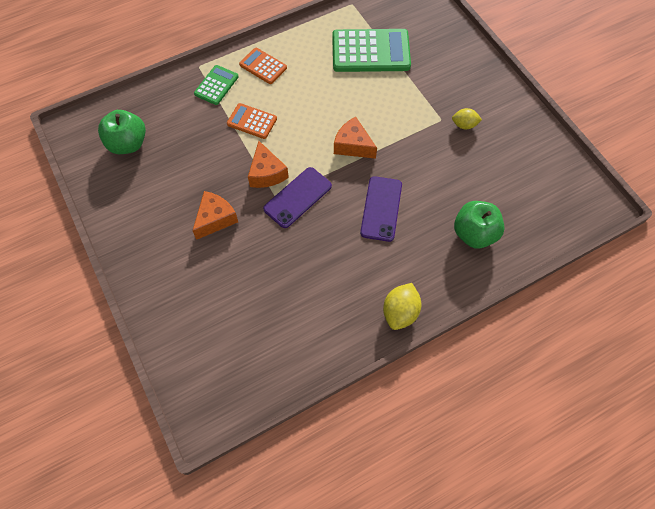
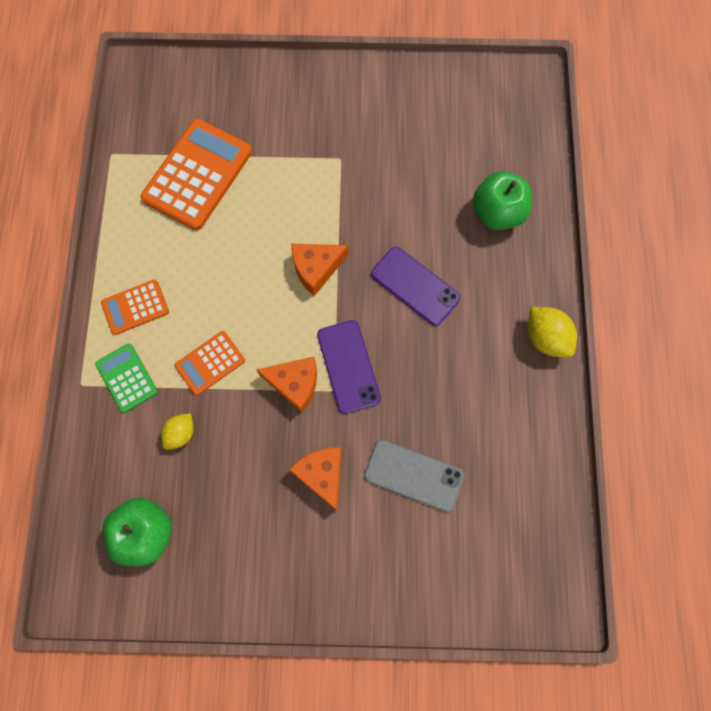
camera: 60 degrees left, 10 degrees up
(246, 274) = (413, 475): none -> grey phone
(370, 51) = (198, 175): green calculator -> orange calculator
(464, 125) = (362, 140): yellow lemon -> yellow lemon (181, 433)

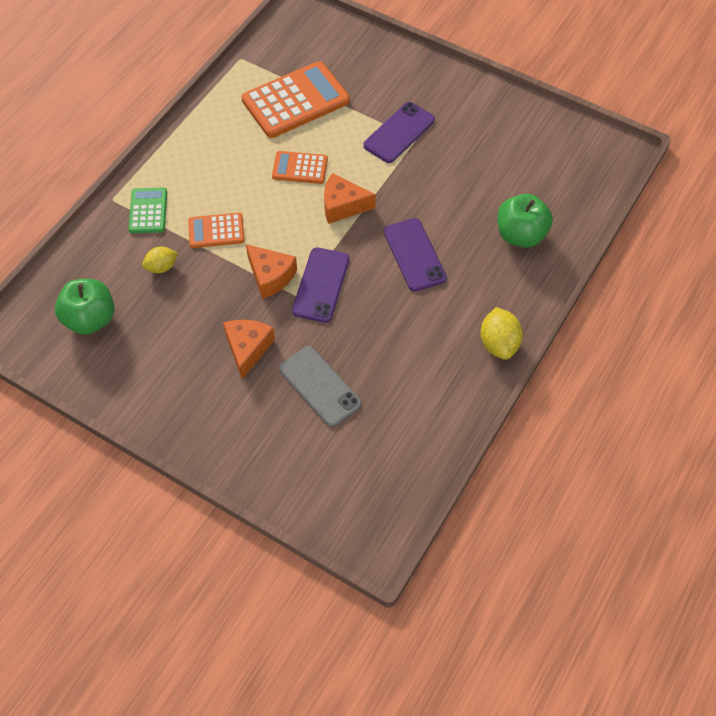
camera: 30 degrees right, 15 degrees down
(135, 307) = (187, 167): orange calculator -> orange calculator (300, 168)
(320, 160) = (399, 133): none -> purple phone

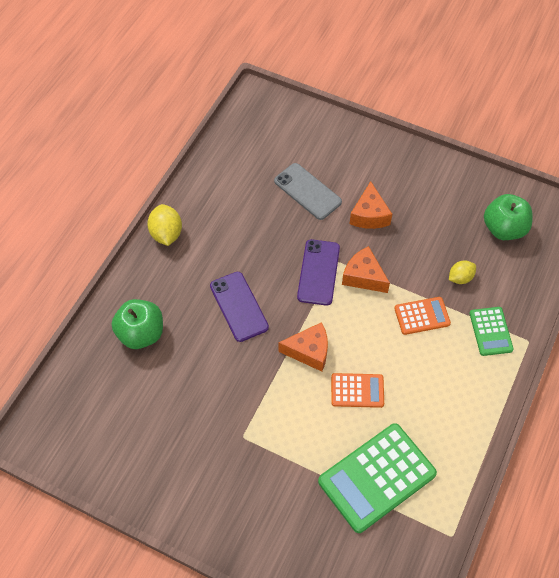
camera: 175 degrees right, 0 degrees up
(295, 101) = (377, 477): orange calculator -> green calculator
(399, 133) = (261, 443): purple phone -> none

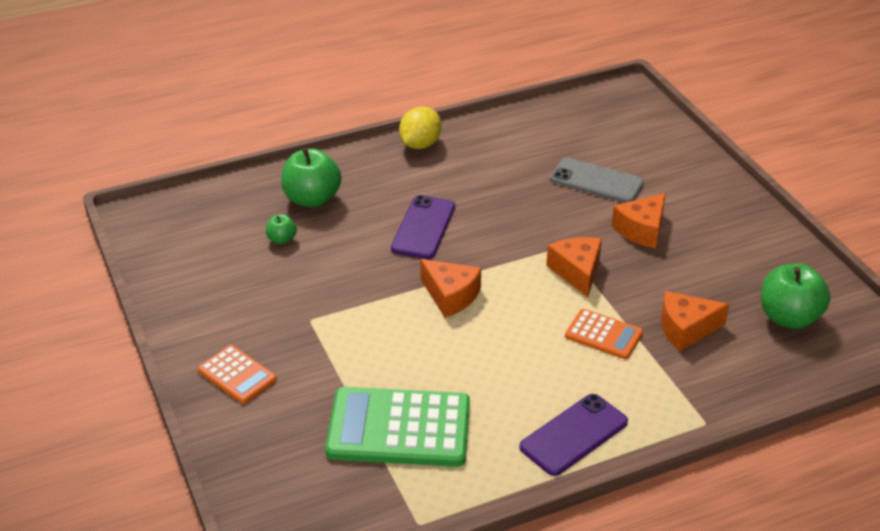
camera: 40 degrees right, 20 degrees down
(156, 384) = (282, 239): none -> green apple
(307, 191) = (596, 181): grey phone -> grey phone turned 60 degrees counterclockwise
(318, 272) = (533, 244): purple phone -> purple phone (574, 435)
(357, 390) = (462, 352): orange calculator -> orange calculator (237, 375)
(460, 278) = (686, 329): yellow lemon -> orange cheese
(490, 331) = (668, 390): green calculator -> none

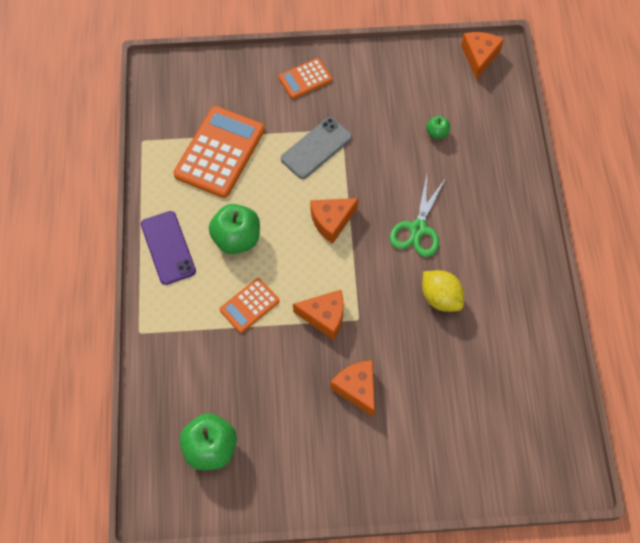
camera: 110 degrees right, 25 degrees up
(312, 199) = (481, 164): green apple -> green apple (237, 239)
(399, 428) = (220, 152): green calculator -> orange calculator
(420, 144) = (534, 262): yellow lemon -> yellow lemon (440, 298)
(423, 227) = (418, 229): purple phone -> green scissors
(596, 181) = (435, 382): grey phone -> grey phone (316, 148)
(686, 329) = (231, 365): orange cheese -> orange cheese (479, 57)

